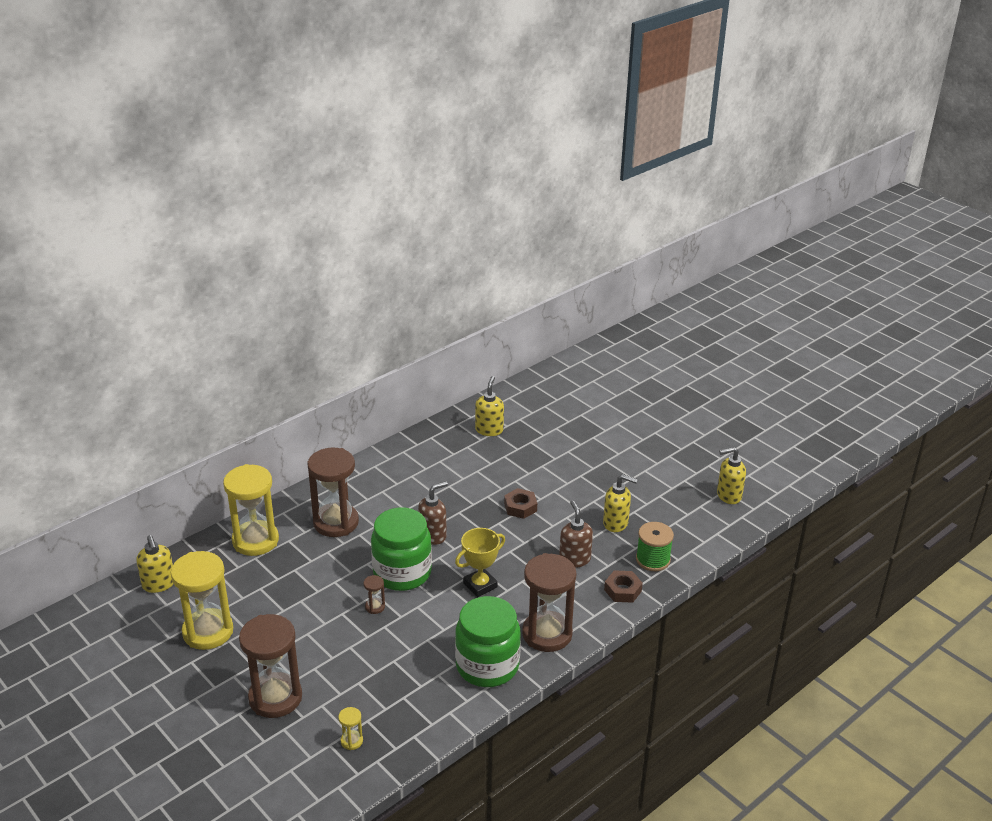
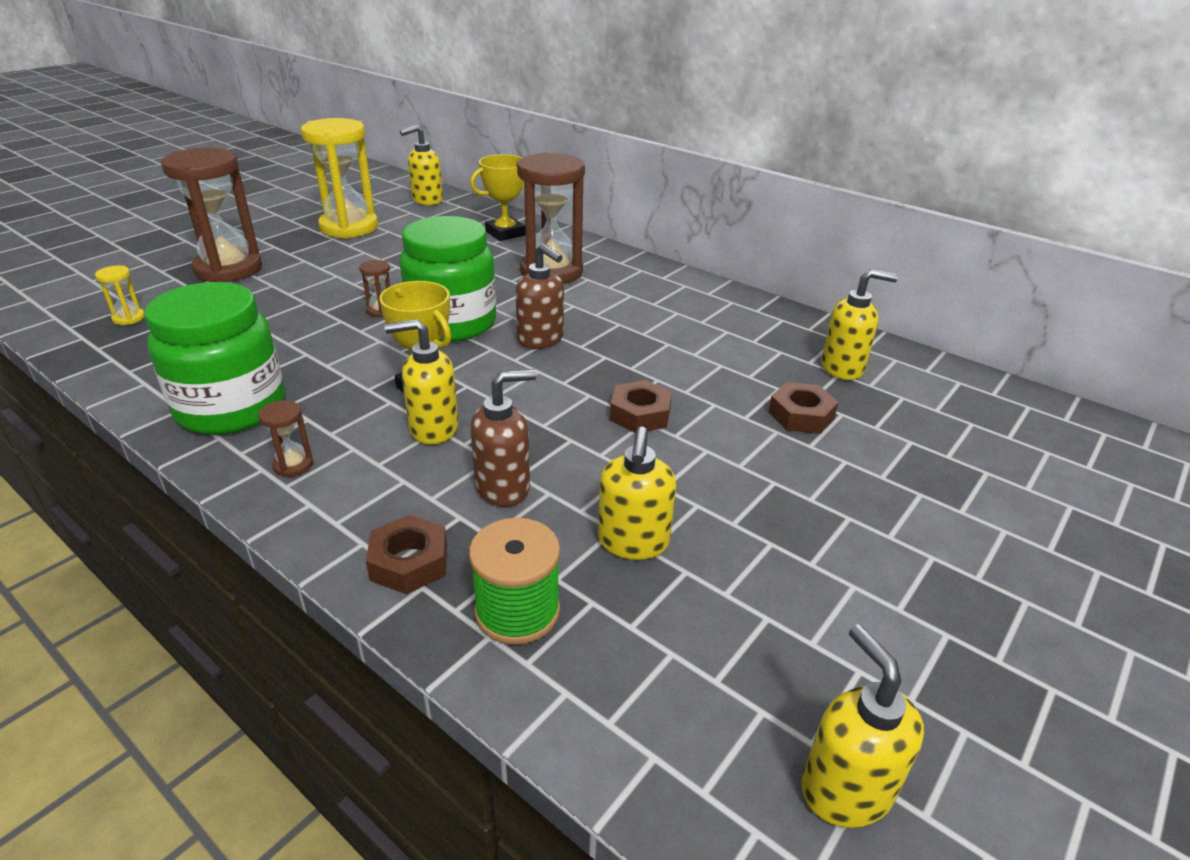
camera: 80 degrees right, 0 degrees up
(255, 540) = (505, 233): yellow hourglass -> yellow trophy
(521, 582) = (433, 428): none -> yellow soap dispenser
(530, 455) = (801, 415): none -> brown nut
(547, 634) = (293, 465): brown hourglass -> brown hourglass, size x0.41

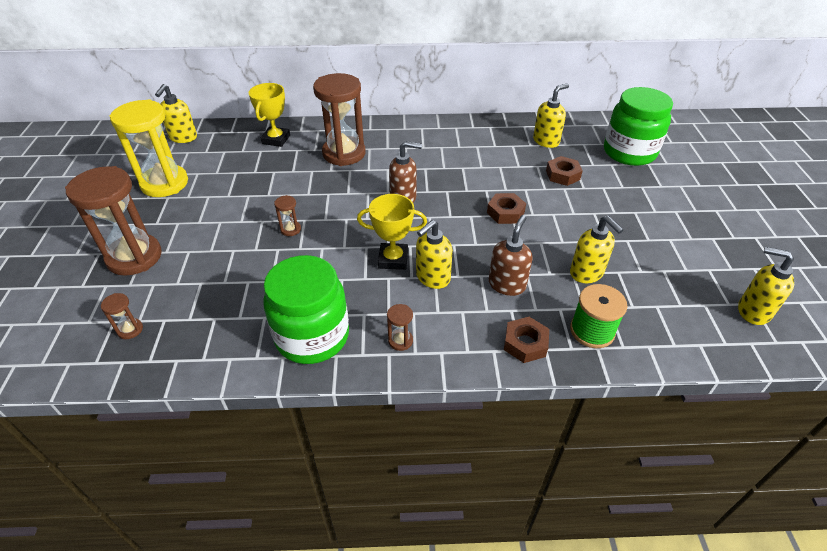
camera: 40 degrees left, 10 degrees up
(129, 318) = (130, 330): yellow hourglass -> brown hourglass
(452, 323) = (344, 214): green jar -> green jar (629, 152)

